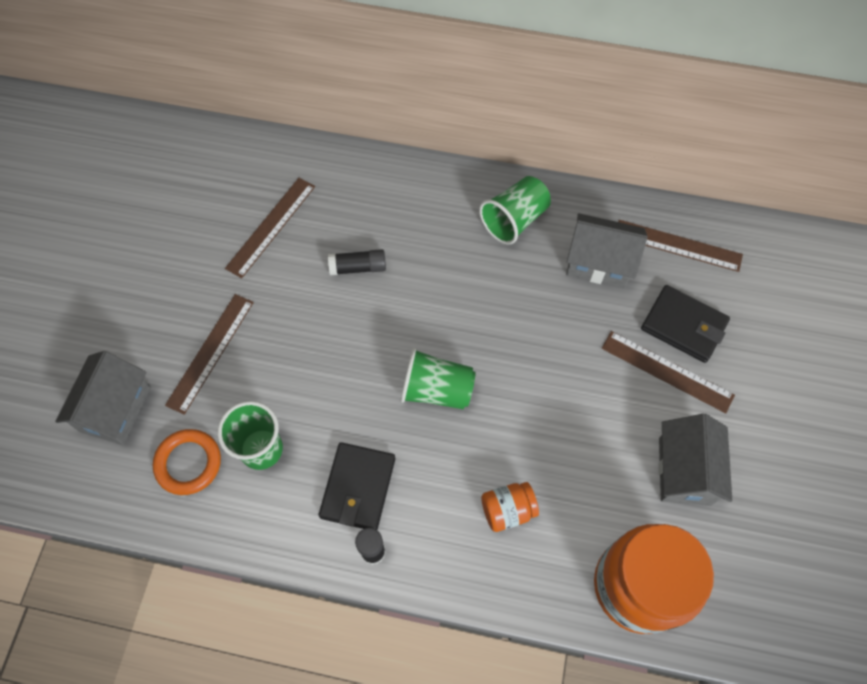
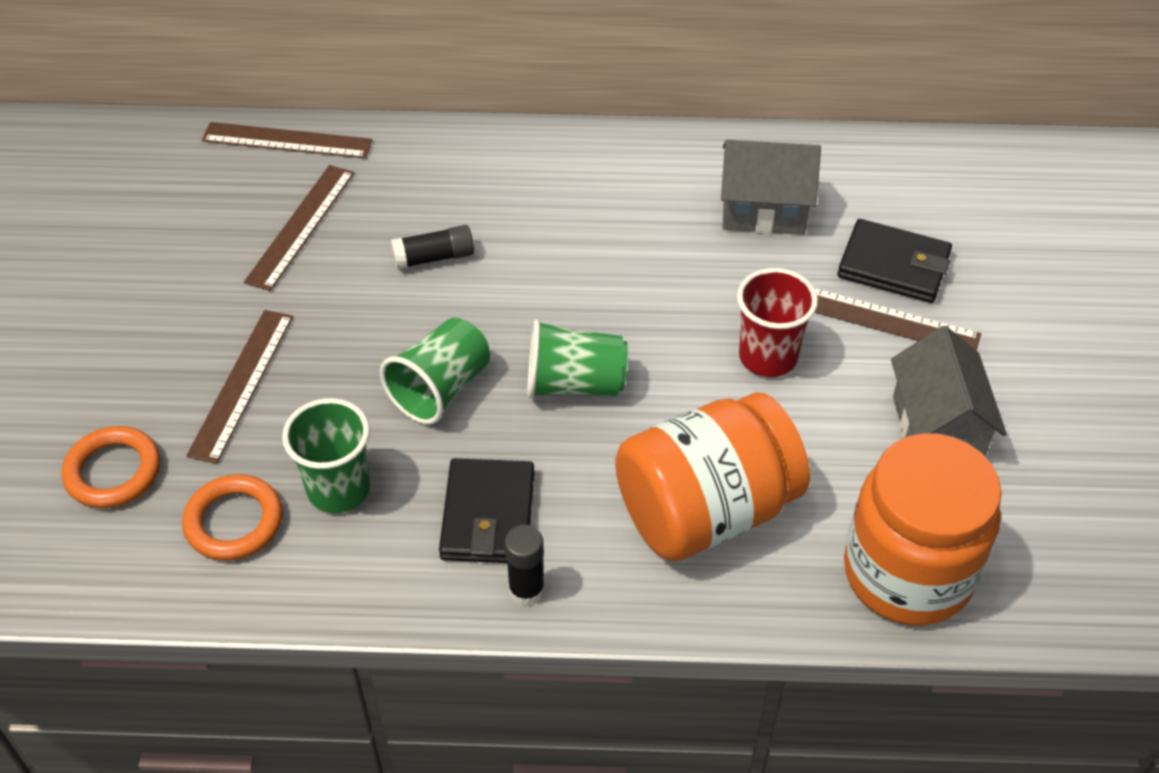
camera: 10 degrees left, 15 degrees down
(115, 409) = (113, 471): grey house -> orange ring
(507, 510) = (706, 511): orange jar -> orange jar, size x2.25
(514, 220) = (638, 177): green cup -> green cup (440, 389)
(576, 389) = (768, 357): none -> red cup
(677, 246) = (863, 178): brown ruler -> brown ruler (287, 141)

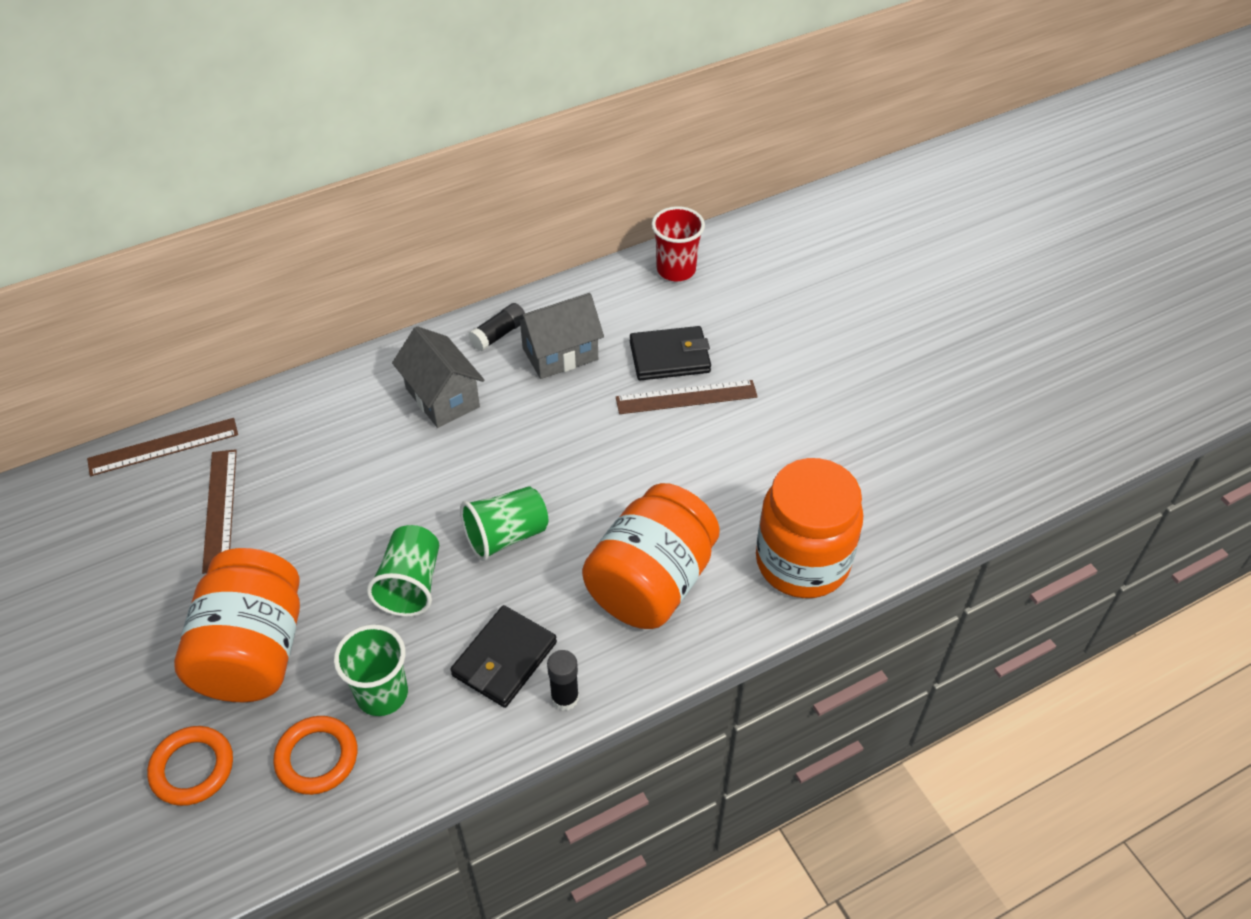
camera: 30 degrees left, 0 degrees up
(242, 384) = (253, 652): brown ruler -> orange jar
(434, 257) = (342, 489): black glue stick -> black glue stick (499, 334)
(488, 515) = (504, 659): black wallet -> black wallet turned 60 degrees clockwise
(768, 357) = (626, 457): red cup -> red cup (676, 270)
(936, 430) = (763, 458): grey house -> grey house (442, 397)

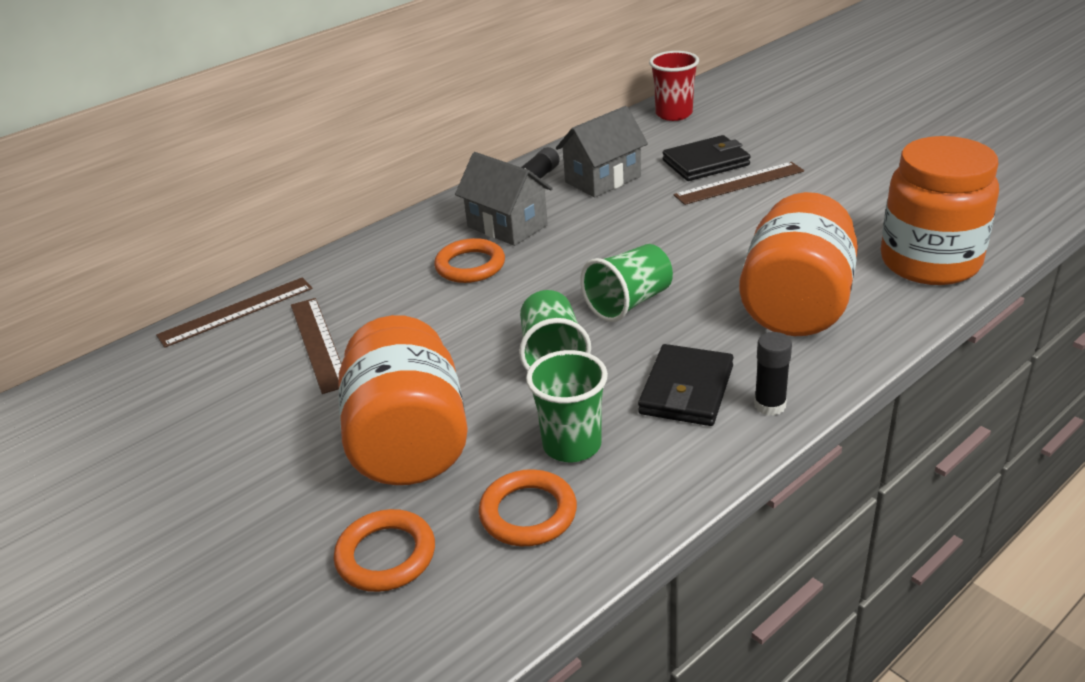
camera: 10 degrees left, 15 degrees down
(387, 444) = (470, 266): none -> orange ring

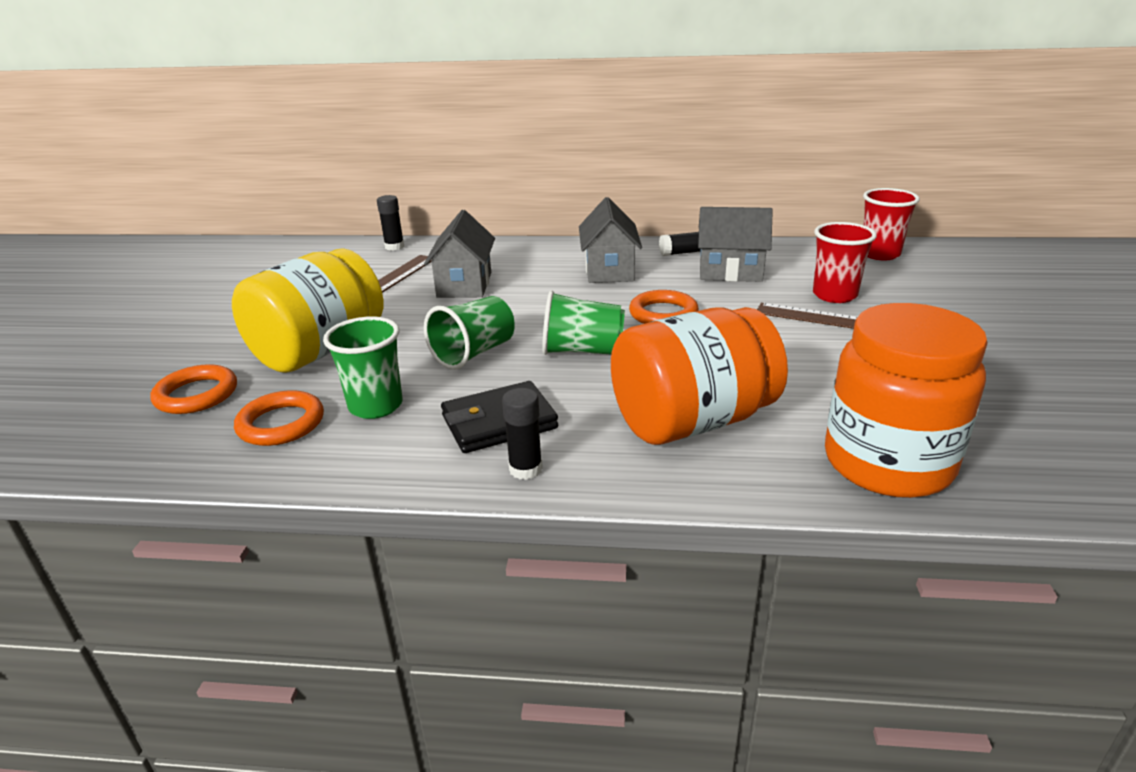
camera: 45 degrees right, 5 degrees down
(236, 312) = (394, 247): brown ruler -> black glue stick
(406, 307) = (464, 285): none -> grey house
(409, 442) = (319, 350): orange jar -> yellow jar
(470, 266) = (541, 281): orange ring -> orange ring (663, 314)
(706, 163) = (834, 295): black wallet -> red cup

